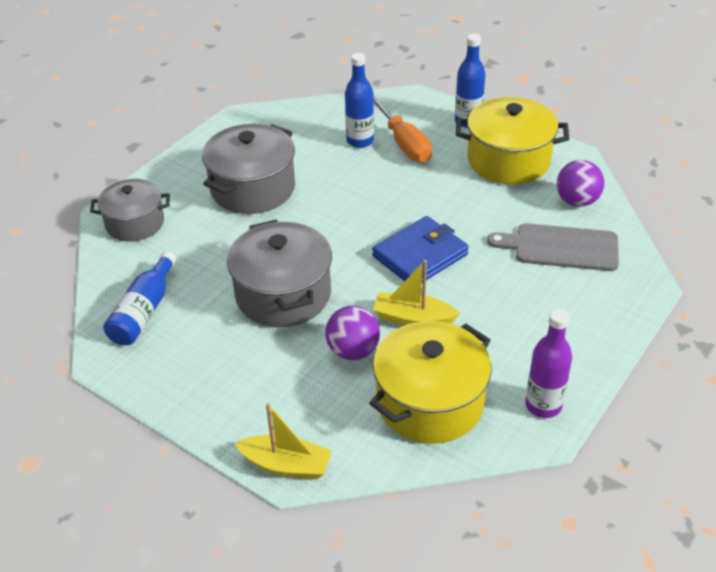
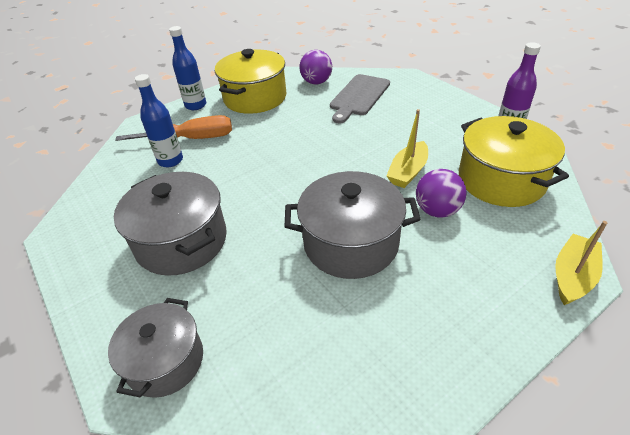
camera: 70 degrees left, 0 degrees up
(144, 311) = (331, 370): blue bottle -> none
(420, 255) = (337, 155): blue wallet -> none

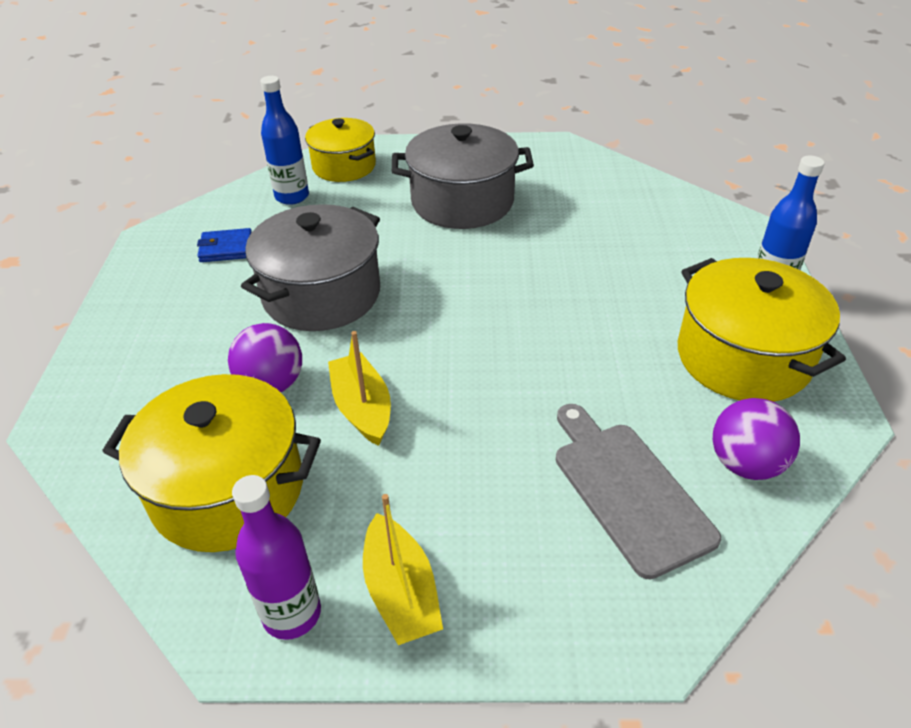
camera: 125 degrees right, 0 degrees up
(165, 361) = (344, 166): grey pot -> yellow pot
(170, 161) = (621, 229): blue bottle -> blue bottle (292, 196)
(191, 139) = (661, 258): orange screwdriver -> none
(361, 343) = (226, 248): none -> blue wallet
(572, 276) = (68, 415): yellow boat -> yellow boat (401, 592)

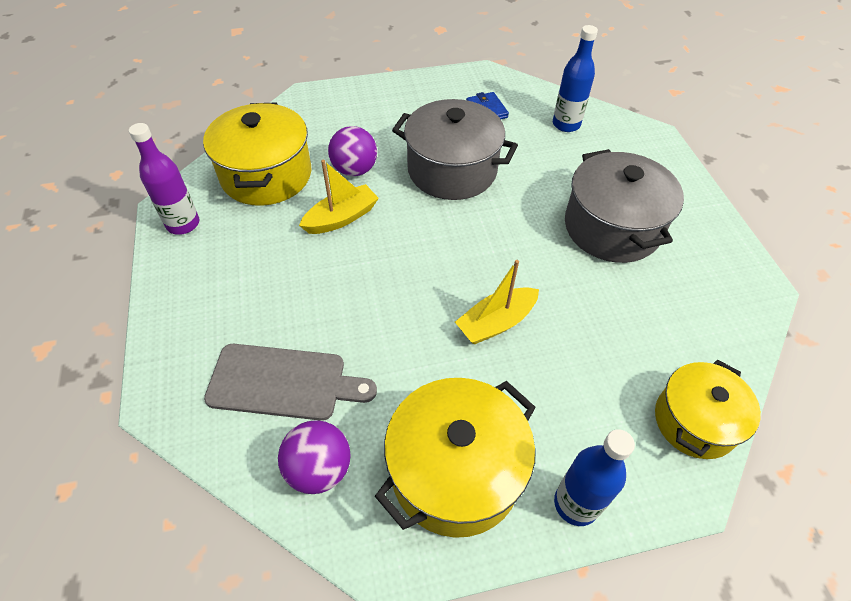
camera: 75 degrees right, 10 degrees up
(344, 166) = (626, 142): yellow pot -> yellow pot (694, 421)
(401, 592) = (196, 268): yellow boat -> yellow boat (496, 323)
(627, 490) = (283, 382): grey cutting board -> grey cutting board turned 45 degrees clockwise

